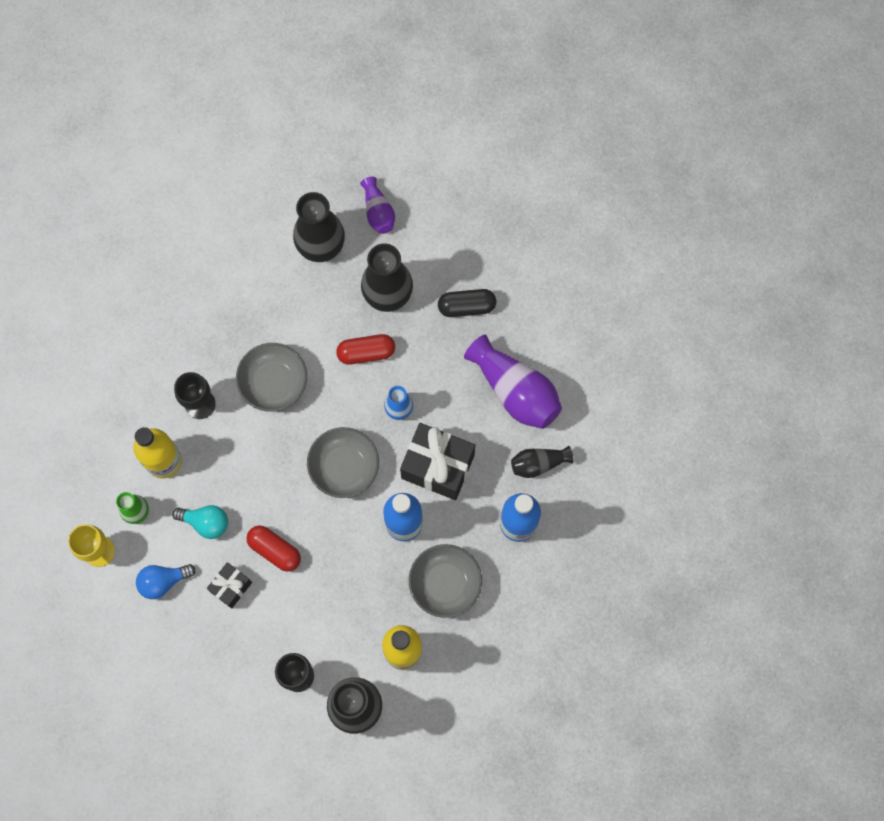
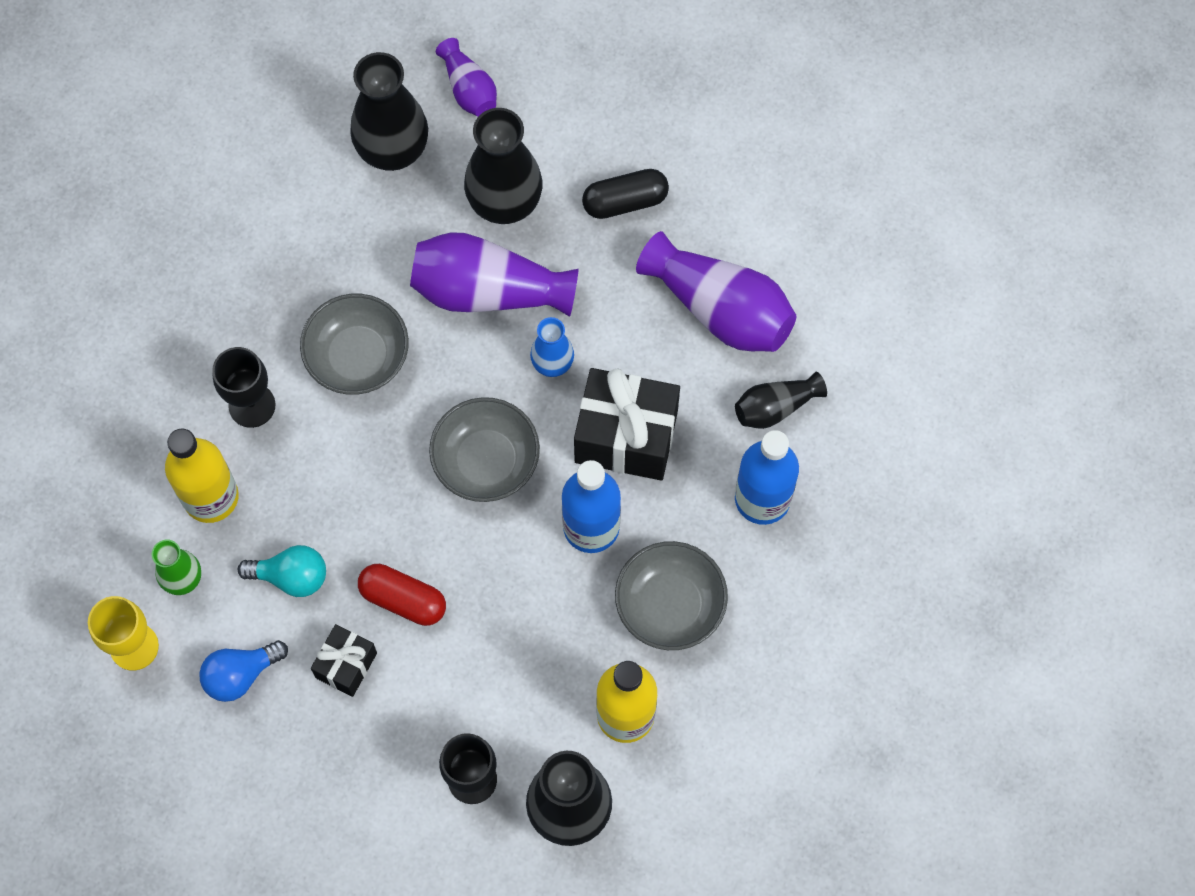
camera: 10 degrees left, 5 degrees down
(366, 352) = (488, 291): red capsule -> purple vase

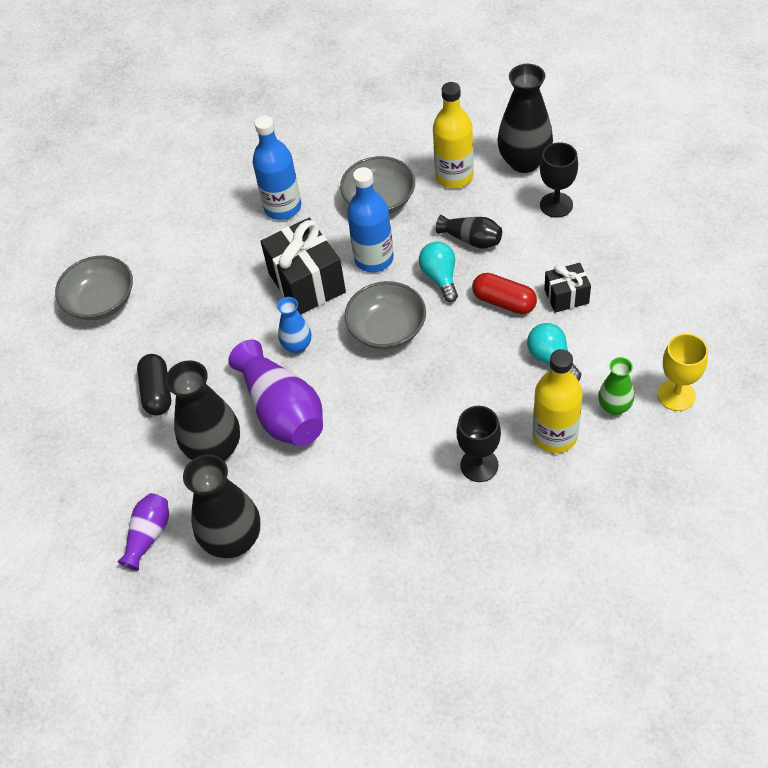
camera: 125 degrees left, 15 degrees down
(240, 675) = (628, 335): blue light bulb -> none
(358, 356) = (391, 439): grey bowl -> grey bowl (101, 301)
(403, 600) = (504, 302): red capsule -> red capsule turned 45 degrees counterclockwise
(498, 569) = (440, 277): none -> turquoise light bulb
(625, 201) = (157, 392): black capsule -> black capsule turned 45 degrees clockwise
(720, 309) = (187, 300): purple vase -> none
(775, 407) = (224, 238): black vase -> black vase (471, 239)

